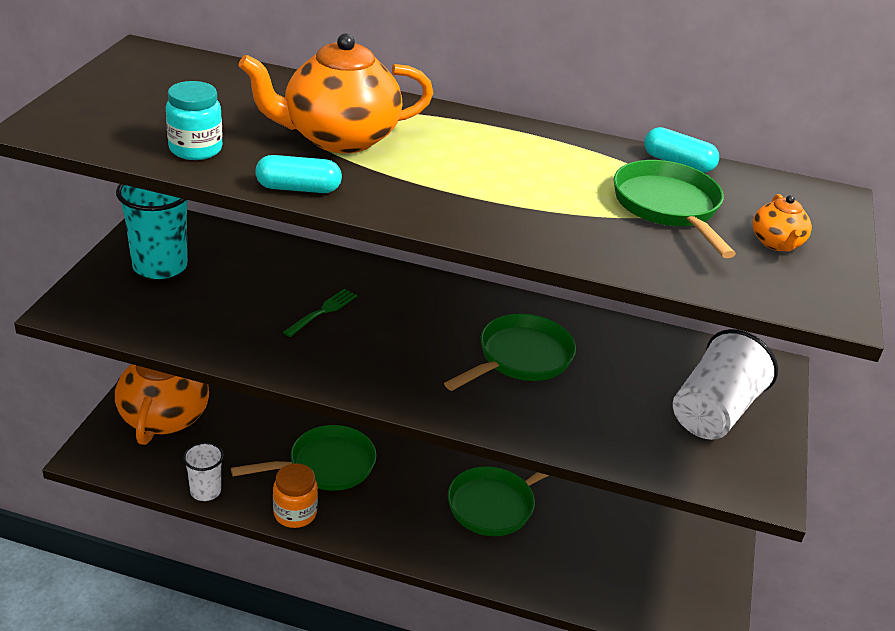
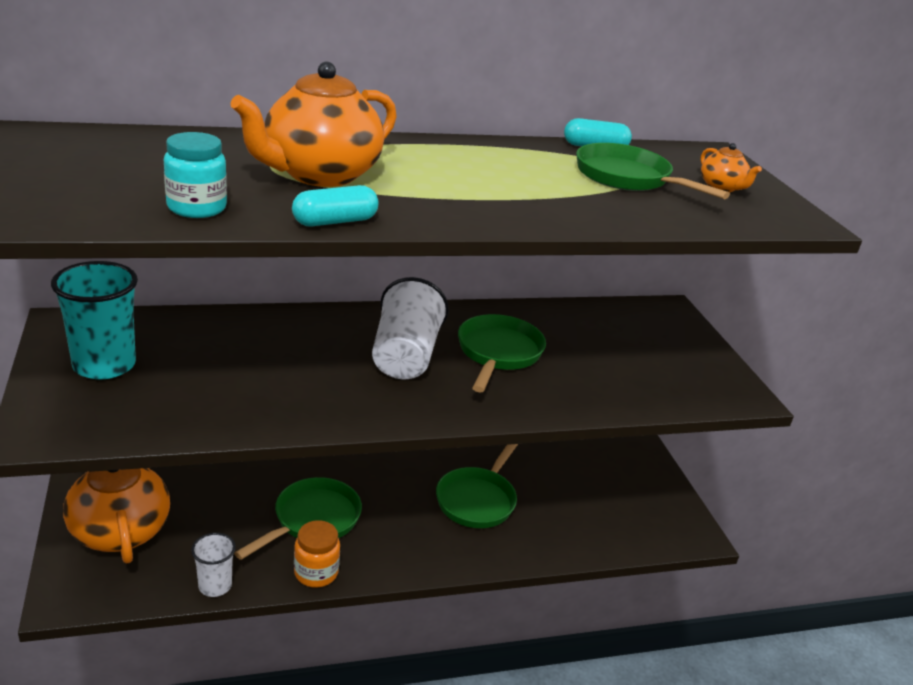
camera: 30 degrees left, 5 degrees down
(322, 312) = (302, 363): green fork -> none
(714, 411) = (664, 351): white cup -> white cup (405, 356)

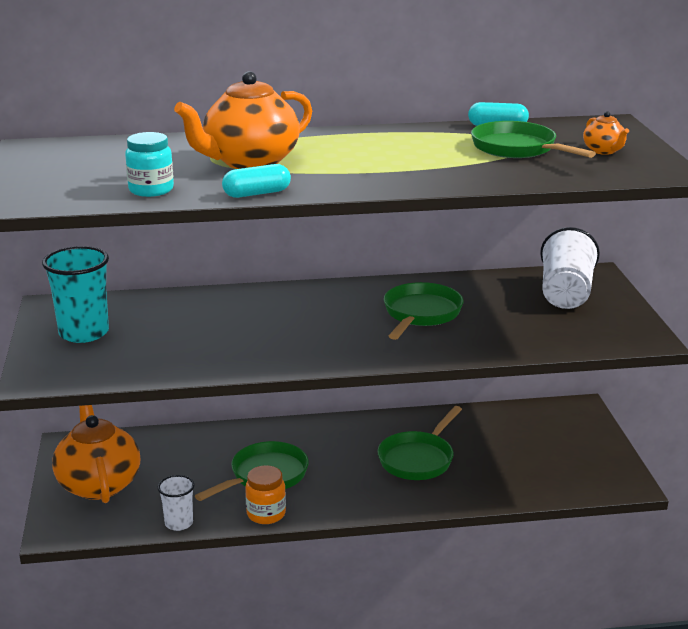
camera: 10 degrees right, 5 degrees down
(405, 356) = (336, 319): white cup -> white cup (566, 293)

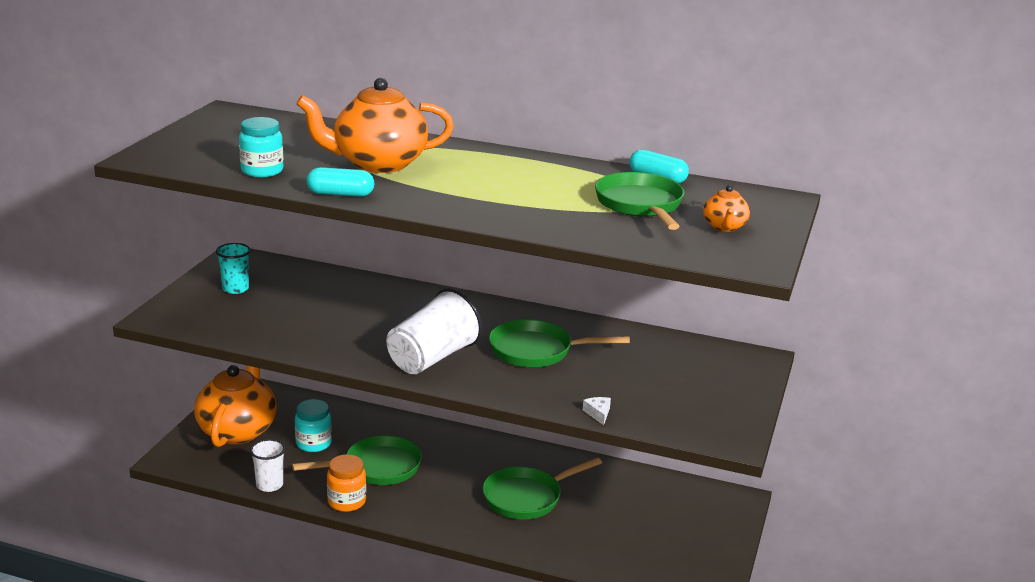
camera: 25 degrees right, 0 degrees up
(84, 333) = (235, 288): turquoise cup -> turquoise cup, size x0.57
(185, 473) = (313, 443): none -> turquoise jar
(420, 314) = (536, 351): green pan -> green pan turned 135 degrees counterclockwise
(528, 349) = (598, 413): none -> white cheese
(566, 293) = (703, 370): white cup -> white cup (432, 358)

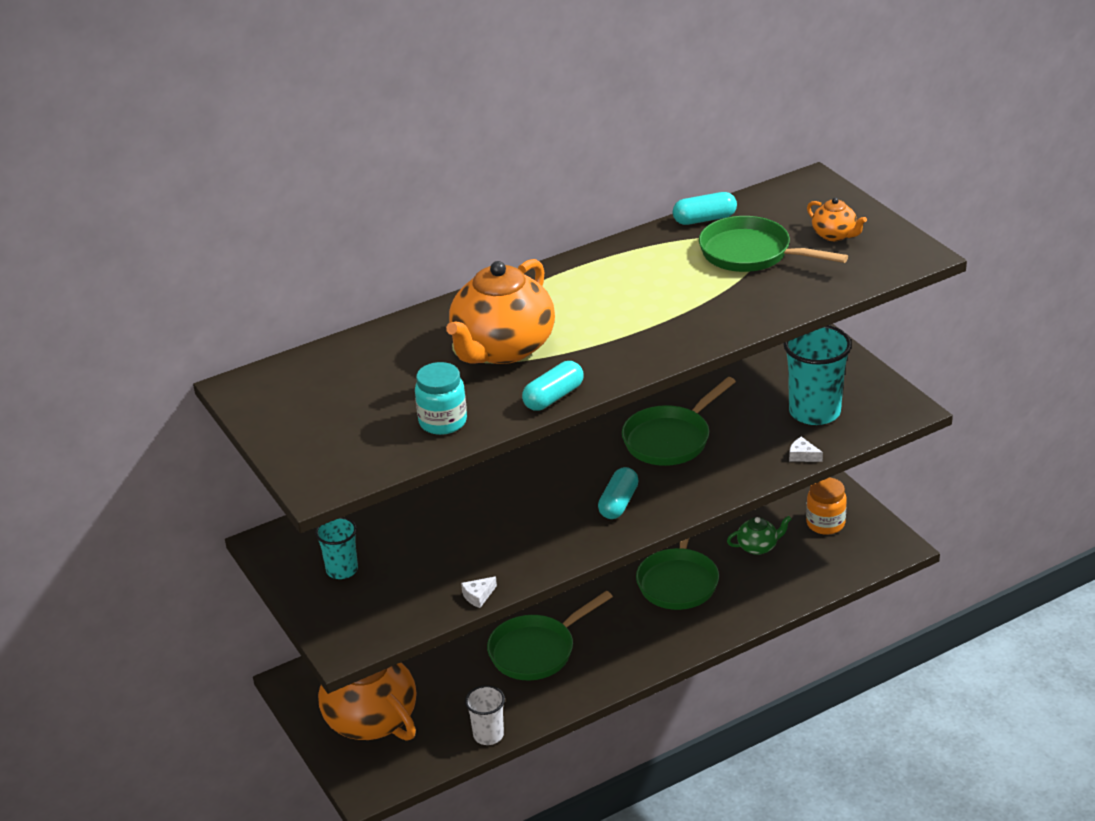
camera: 45 degrees left, 10 degrees up
(261, 344) = (478, 596): none -> white cheese
(313, 443) = (451, 675): turquoise jar -> none
(346, 502) = (569, 695): orange jar -> orange jar (825, 524)
(377, 468) = (536, 651): green pan -> green pan turned 150 degrees counterclockwise
(432, 358) = (619, 503): white cup -> turquoise capsule
(614, 519) = (758, 547): none -> green teapot
(662, 399) = (814, 412): none -> turquoise cup

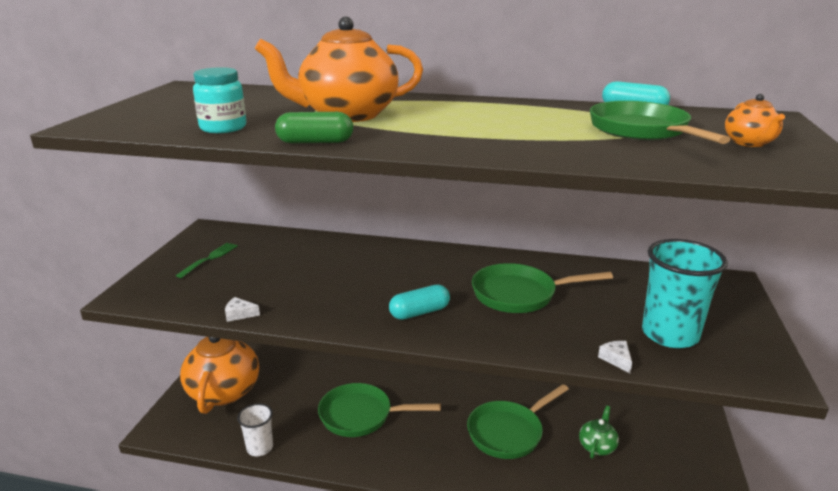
camera: 40 degrees right, 10 degrees down
(342, 570) = (209, 259): turquoise cup -> green fork
(553, 397) = (315, 142): turquoise capsule -> green capsule
(758, 547) = (597, 446): green teapot -> green teapot turned 90 degrees counterclockwise
(825, 524) = (674, 464): orange jar -> none

